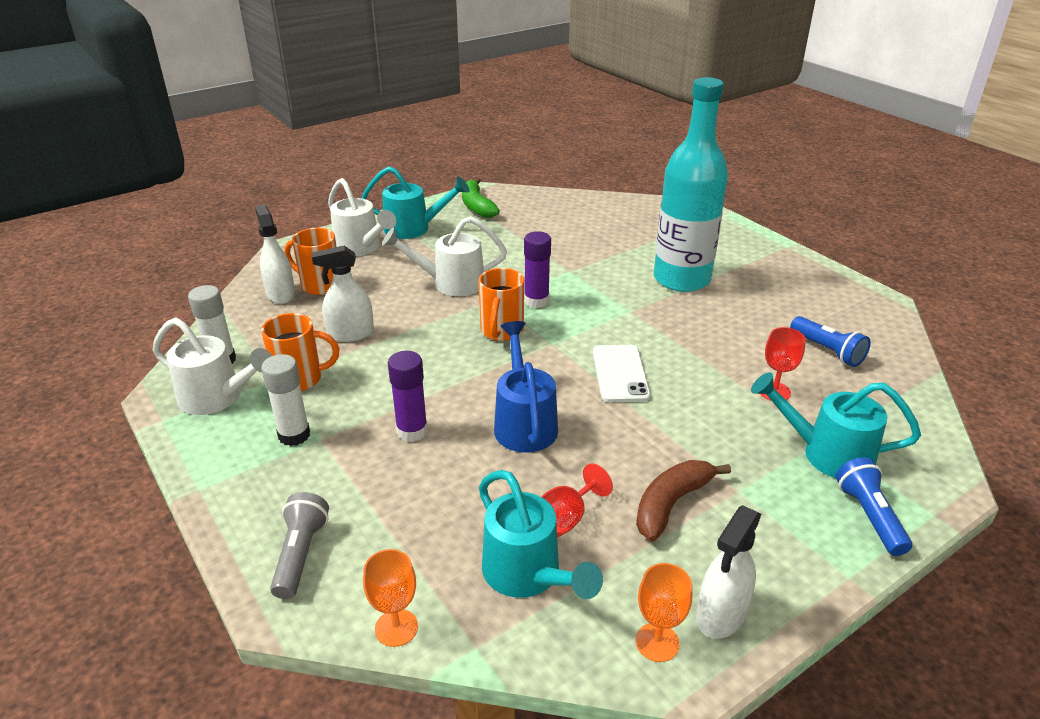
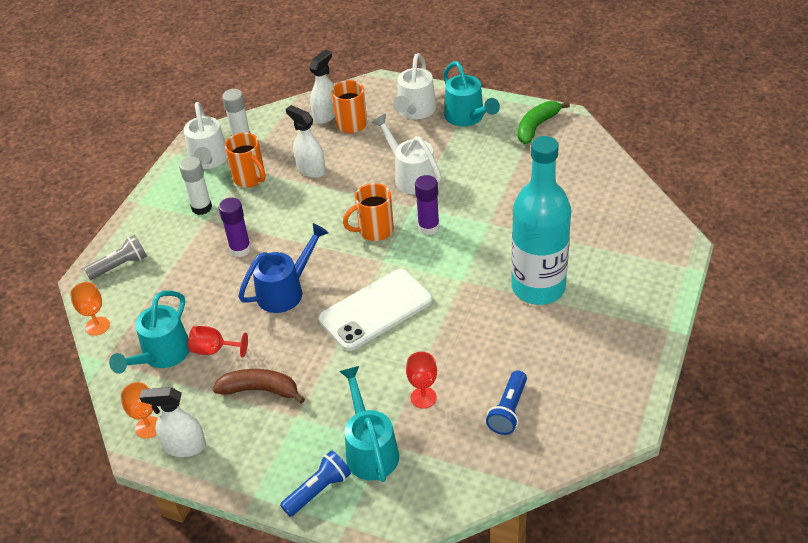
camera: 60 degrees right, 10 degrees up
(620, 374) = (376, 310): white phone -> white phone, size x1.51

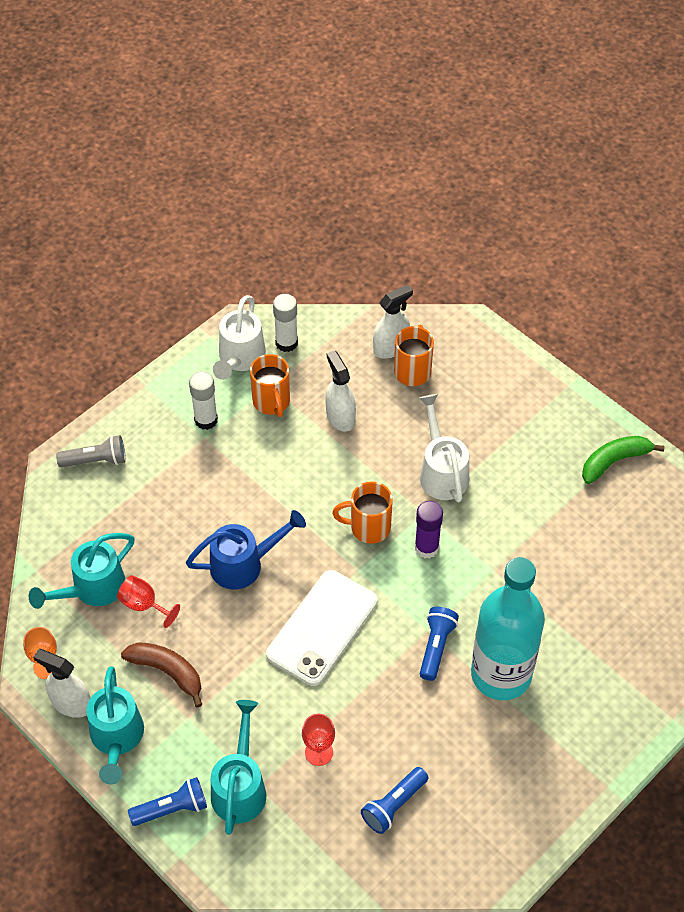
camera: 20 degrees right, 10 degrees up
(97, 326) = (45, 526): orange goblet -> none
(240, 249) = (222, 492): purple glue stick -> none
(376, 310) = (322, 628): white phone -> white phone turned 45 degrees counterclockwise
(415, 111) = (490, 382): white watering can -> none
(467, 117) = (544, 416): turquoise watering can -> turquoise watering can (116, 738)
(476, 289) = (436, 647): none -> blue flashlight

